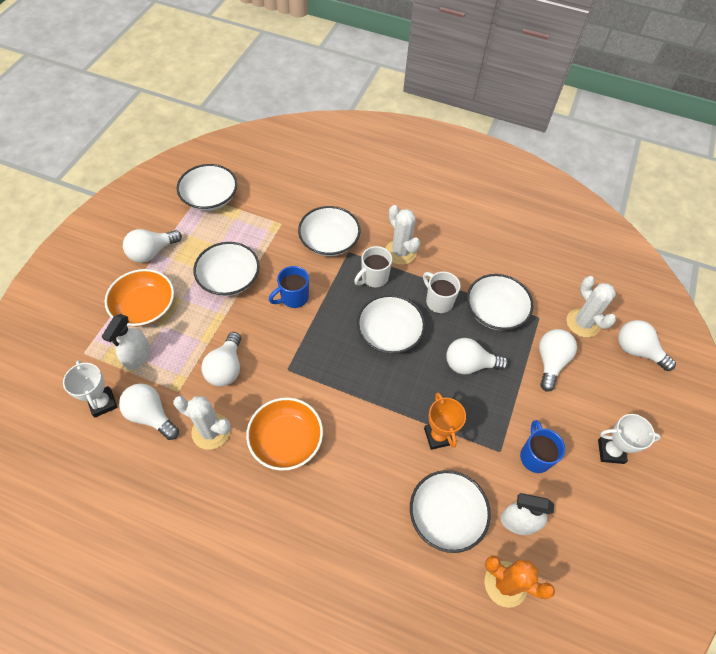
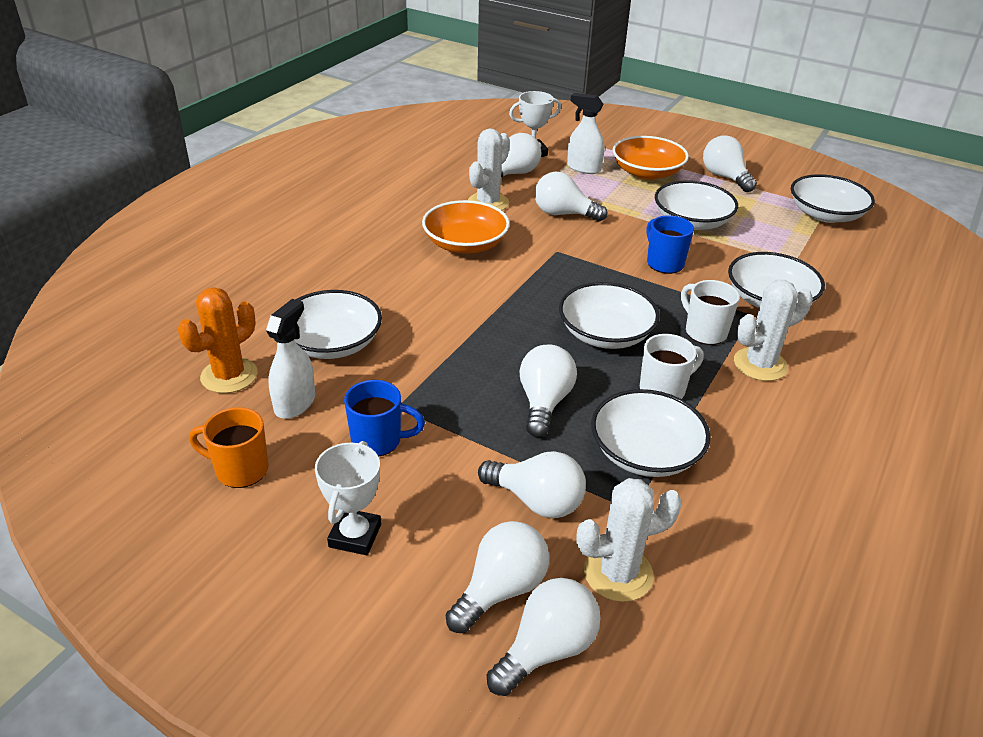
camera: 100 degrees right, 20 degrees down
(438, 436) = (437, 353): orange trophy -> none
(589, 537) = (240, 470): none -> orange mug
(614, 373) = (501, 590): none -> white light bulb

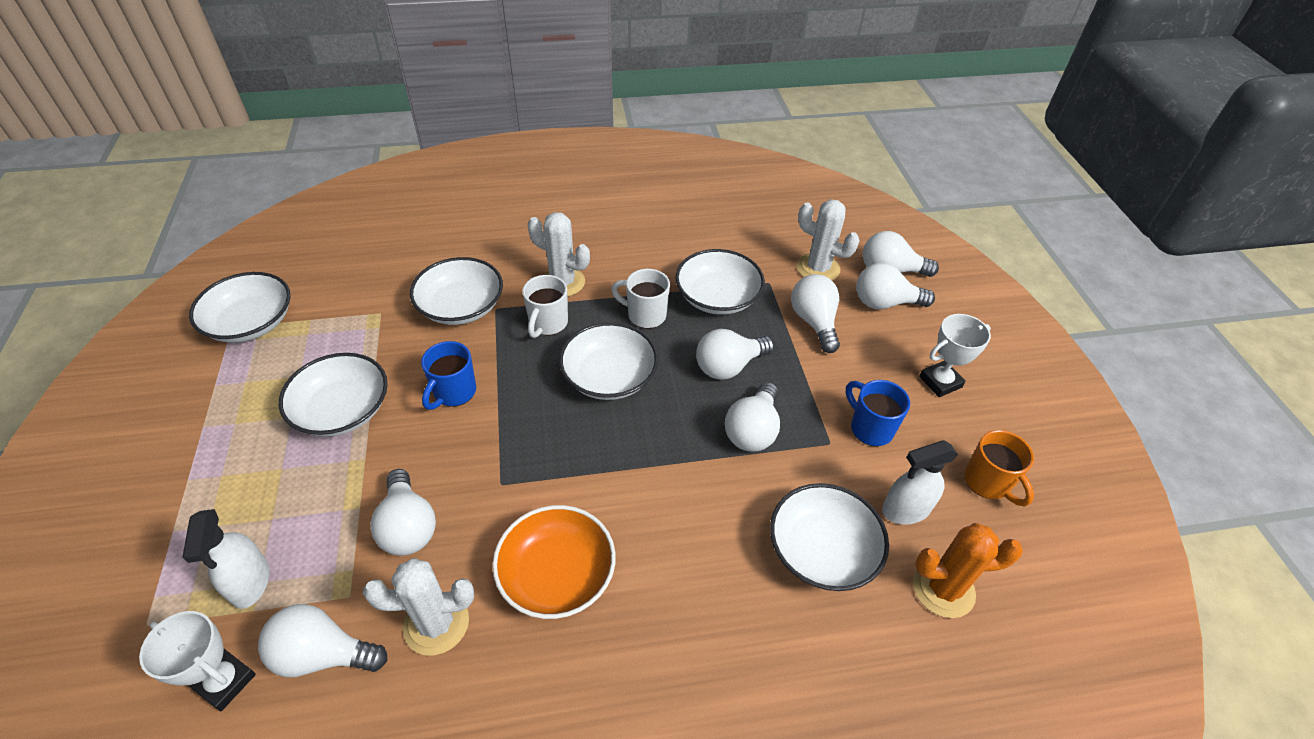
camera: 130 degrees left, 10 degrees up
(647, 172) = (223, 507): orange bowl -> none
(725, 177) = (194, 429): white light bulb -> white light bulb (752, 430)

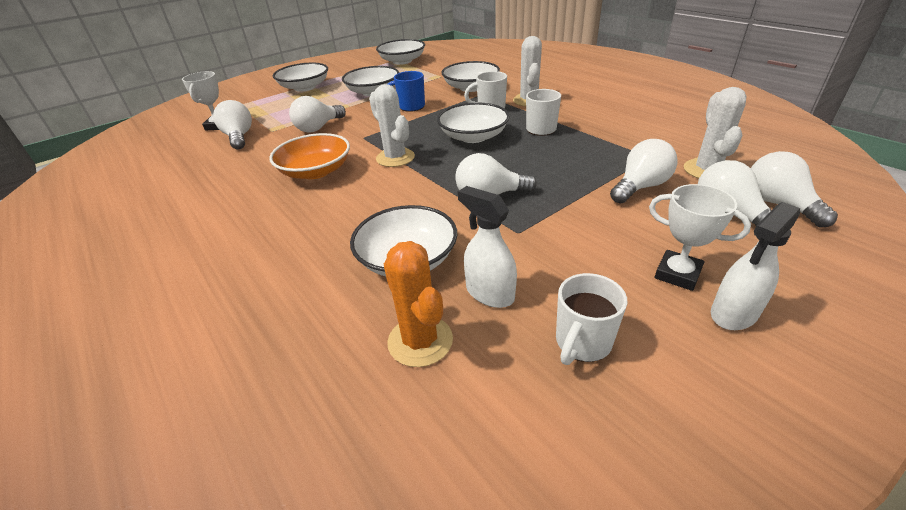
camera: 65 degrees right, 10 degrees down
(250, 582) = (267, 112): white spray bottle -> white spray bottle (734, 313)
(436, 623) = (267, 153): white cactus -> white cactus (395, 158)
(717, 297) = (598, 144): white bowl -> white bowl (304, 87)
(729, 366) = (538, 169): white light bulb -> none
(870, 428) = (560, 248): blue mug -> none
(988, 482) = (582, 343): orange mug -> white mug

